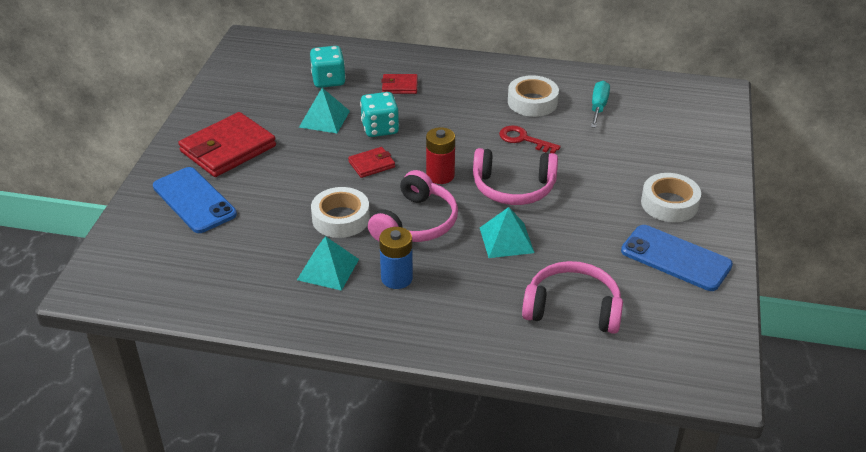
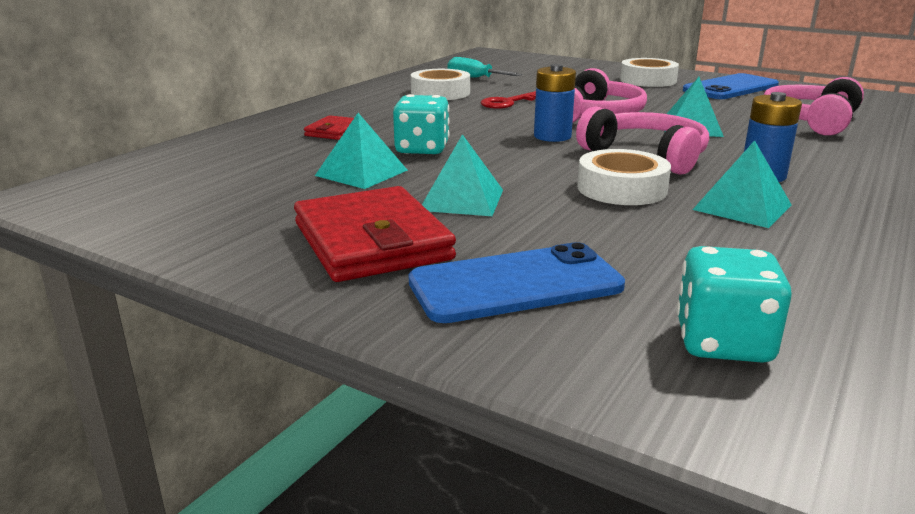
camera: 70 degrees left, 15 degrees down
(296, 163) = (462, 199): none -> turquoise pyramid
(328, 80) = (262, 161): turquoise dice -> turquoise dice (723, 342)
(371, 164) = (503, 161): red wallet -> none
(440, 175) = (552, 136): red battery -> blue battery

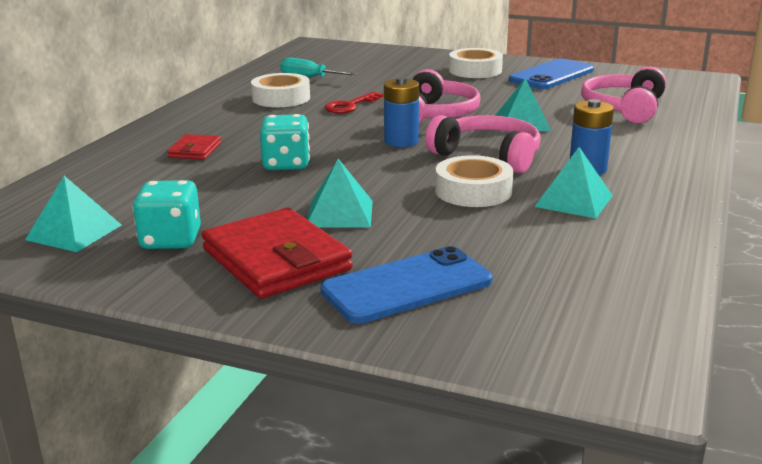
camera: 10 degrees left, 0 degrees up
(361, 172) = (240, 193): turquoise pyramid -> turquoise pyramid (74, 232)
(723, 342) = (571, 316): turquoise dice -> turquoise dice (171, 240)

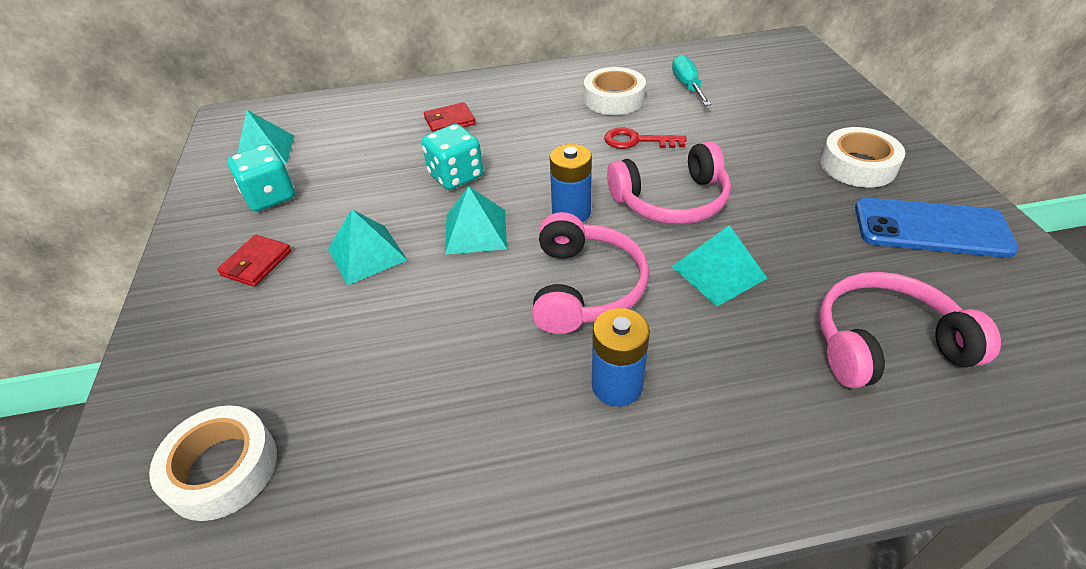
camera: 60 degrees right, 20 degrees up
(276, 260) = (257, 263): red wallet -> red wallet, size x0.49
(407, 286) = (233, 361): blue phone -> none
(473, 191) = (476, 316): white tape -> white tape (222, 469)
(574, 201) = (505, 408): turquoise pyramid -> turquoise pyramid (476, 231)

